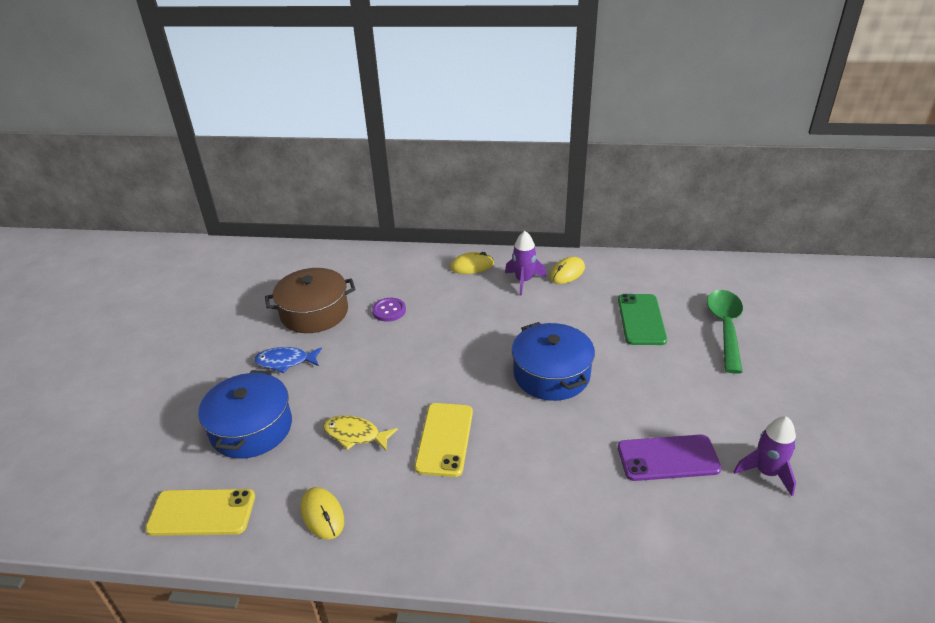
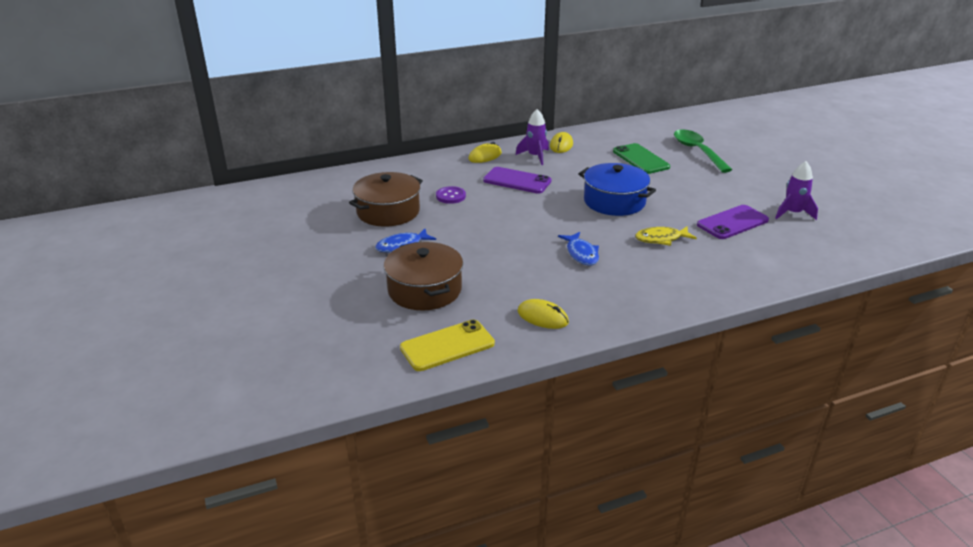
camera: 30 degrees left, 5 degrees down
(251, 428) = (425, 290): blue pot -> brown pot
(355, 435) = (513, 270): yellow fish -> yellow fish (661, 239)
(444, 439) = (581, 254): yellow phone -> blue fish
(473, 310) = (517, 181): none -> purple phone

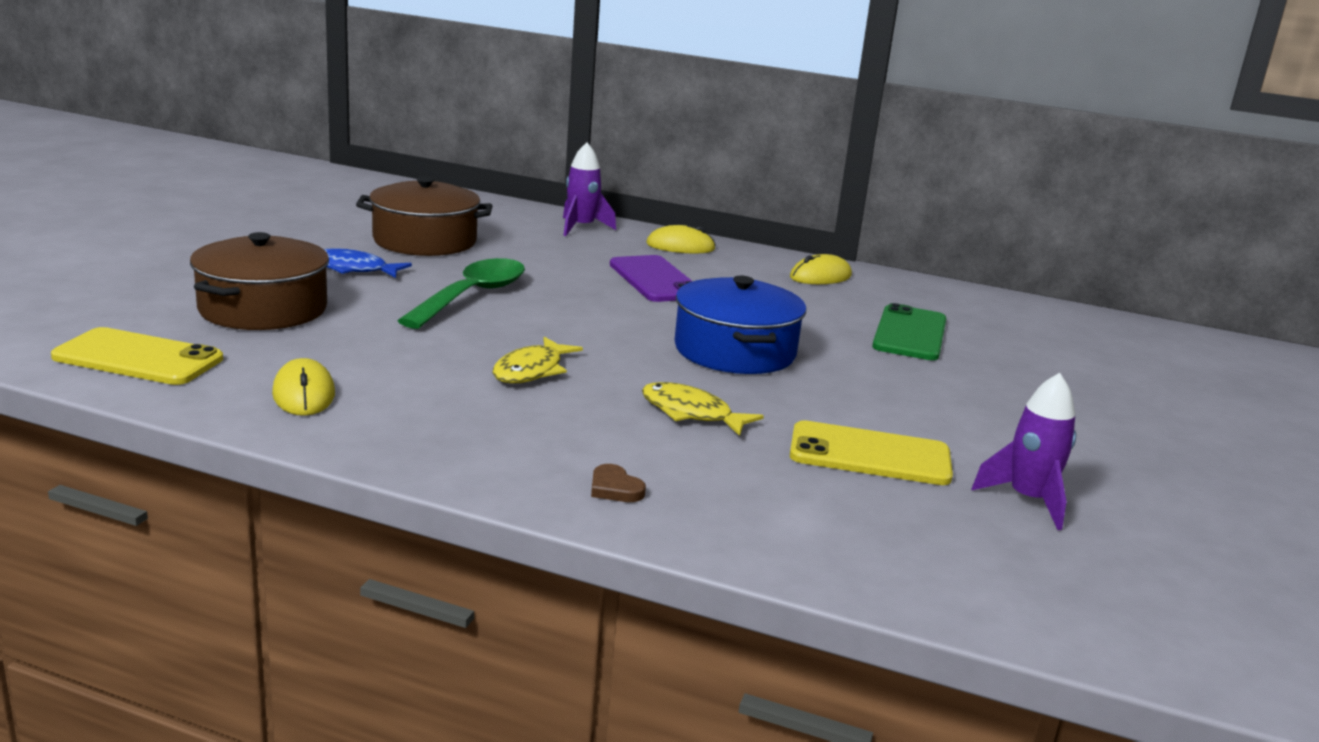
camera: 40 degrees right, 10 degrees down
(451, 196) = (531, 258): purple button -> none
(535, 156) = (749, 271): purple rocket -> purple rocket (581, 228)
(581, 254) = (531, 371): blue fish -> yellow fish
(697, 151) = (1043, 365): green spoon -> green spoon (472, 296)
(707, 284) = (615, 488): none -> brown heart
(732, 222) = (870, 455): purple phone -> yellow phone

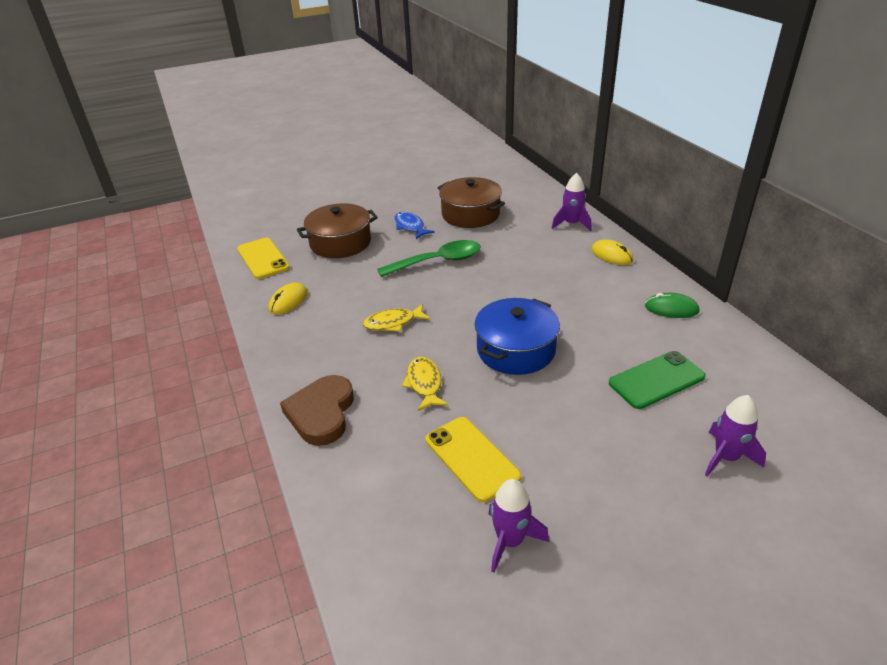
camera: 50 degrees right, 15 degrees up
(615, 488) = (321, 413): brown heart -> brown heart, size x2.48
(655, 280) = (553, 278): purple phone -> none
(820, 276) = (671, 309): yellow mouse -> green mouse
(1059, 369) = (726, 457): none -> purple rocket

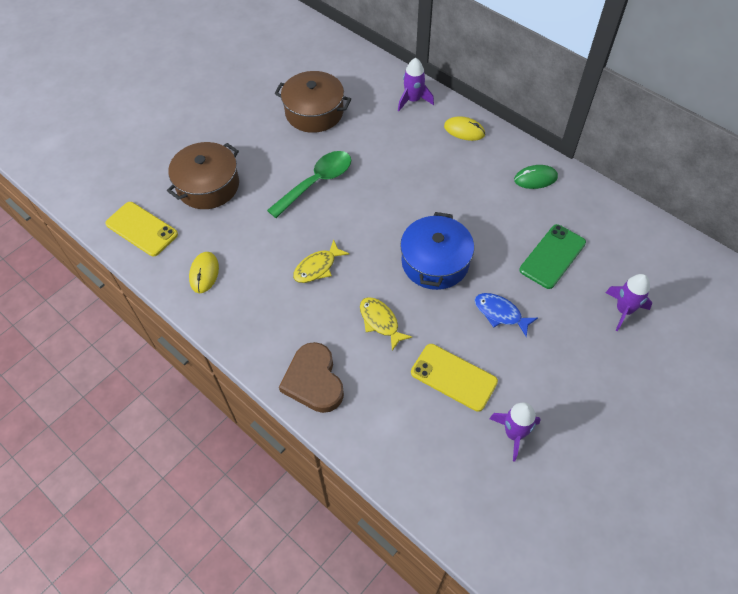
camera: 25 degrees left, 20 degrees up
(410, 226) = (265, 144): blue fish -> blue fish (500, 313)

